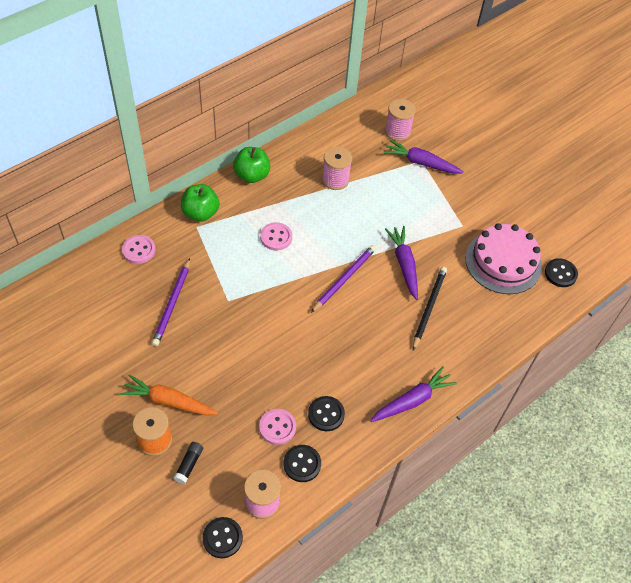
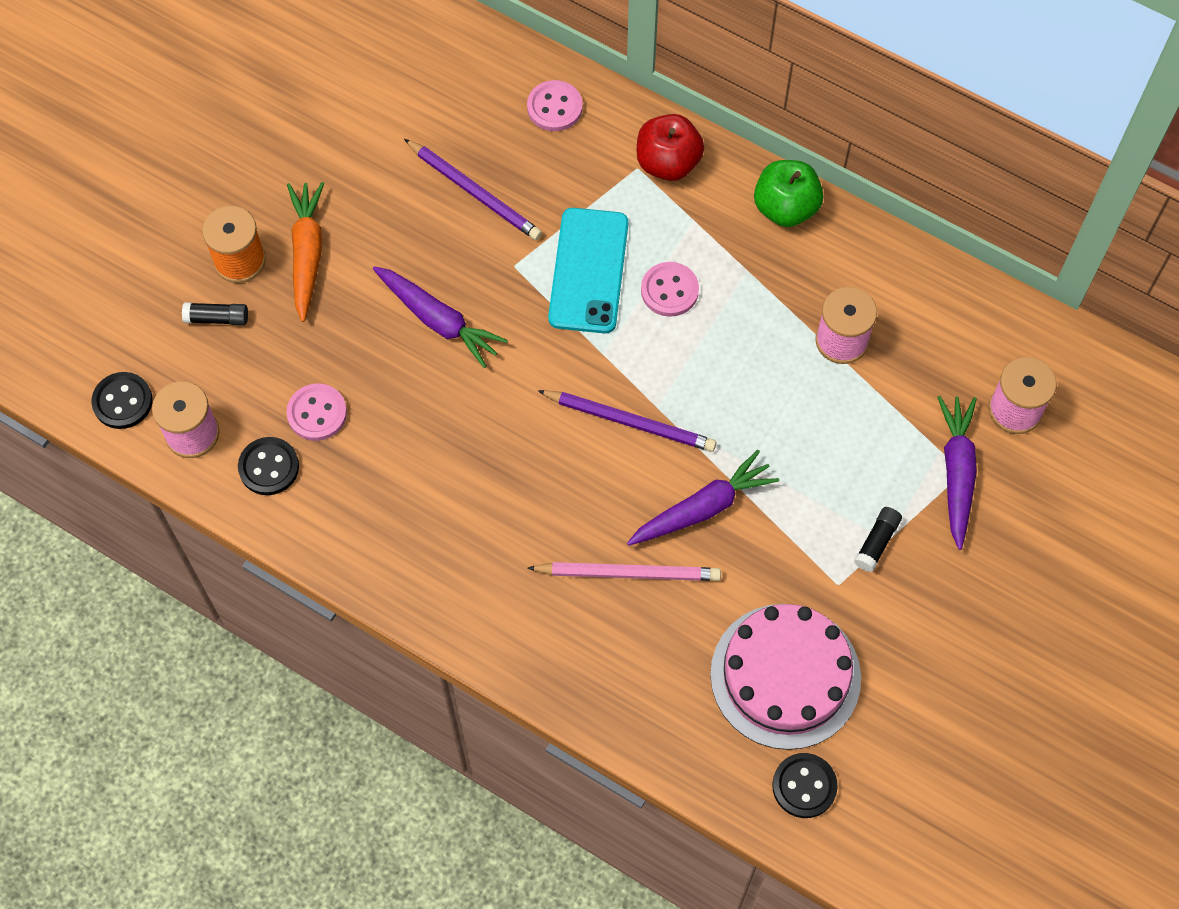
camera: 75 degrees right, 10 degrees up
(172, 304) = (475, 192): purple pencil -> purple pencil turned 135 degrees counterclockwise
(200, 213) = (668, 163): green apple -> red apple
(248, 268) = (589, 271): none -> turquoise phone
(326, 414) = (363, 474): black button -> none
(412, 400) = (436, 595): purple carrot -> purple carrot (438, 320)
(429, 307) = (628, 573): black pencil -> pink pencil
(446, 204) = (876, 542): none -> black glue stick

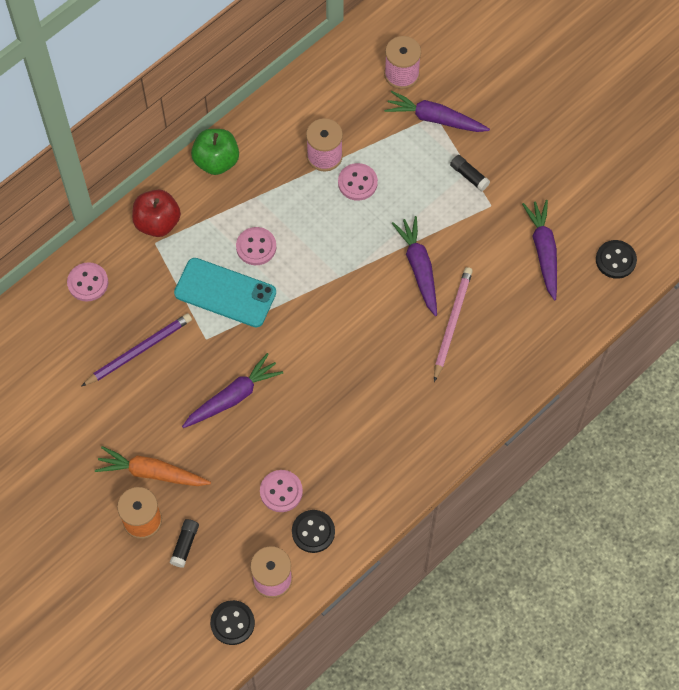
camera: 75 degrees left, 0 degrees up
(630, 422) = (345, 295): purple pencil -> none
(785, 676) = (543, 251): pink cake -> purple carrot
(813, 394) = (357, 183): none -> pink button

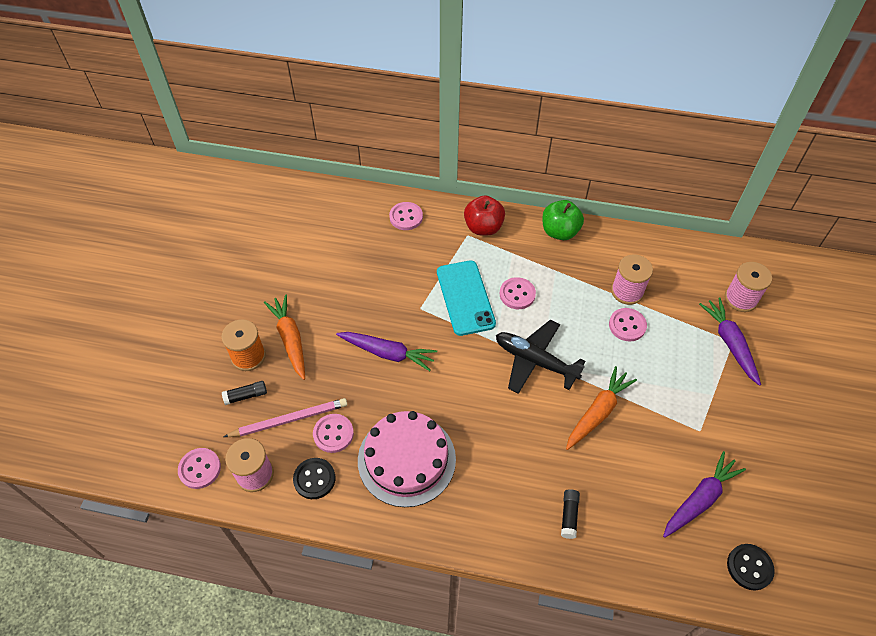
camera: 55 degrees right, 10 degrees down
(139, 350) = (379, 275): purple pencil -> none
(232, 623) = (200, 469): black button -> pink button
(335, 281) = (535, 361): none -> black plane
(350, 446) = (406, 459): none -> pink cake
(418, 268) = (598, 412): purple carrot -> orange carrot
(452, 323) = (573, 468): pink pencil -> pink pencil (289, 419)
(469, 176) = (708, 398): black glue stick -> black glue stick (569, 516)

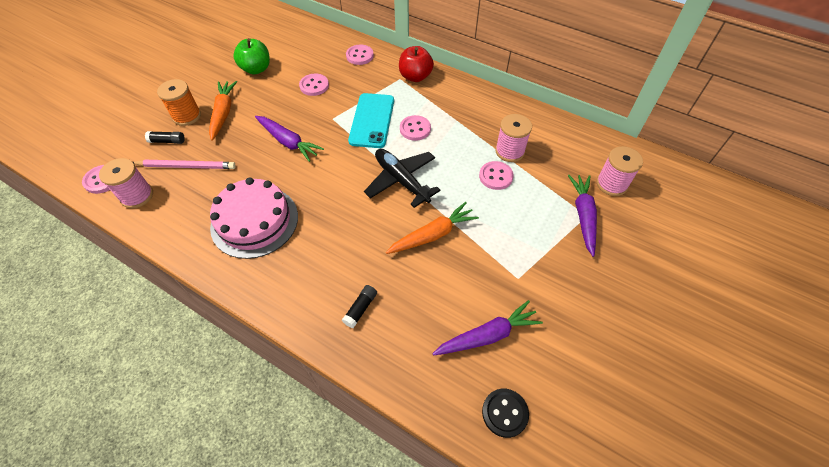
camera: 20 degrees right, 0 degrees up
(314, 479) = (177, 213): black button -> none
(333, 434) = (211, 186): pink button -> pink button (314, 86)
(560, 231) = (476, 94): green apple -> green apple (256, 69)

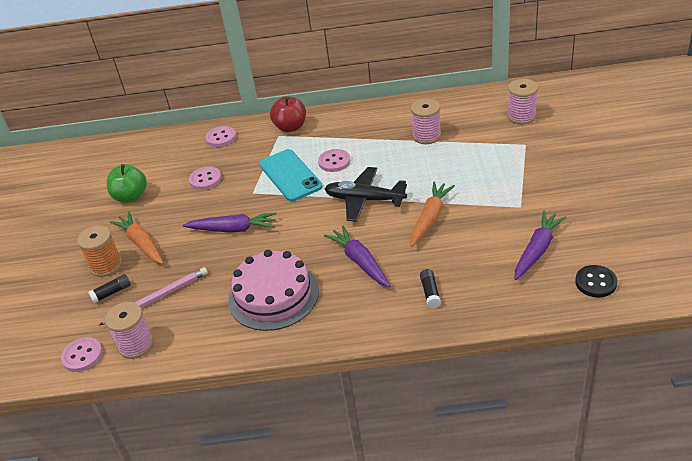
camera: 30 degrees left, 15 degrees down
(495, 176) = (434, 157): pink button -> none
(583, 216) = (523, 145): purple carrot -> purple carrot (360, 261)

